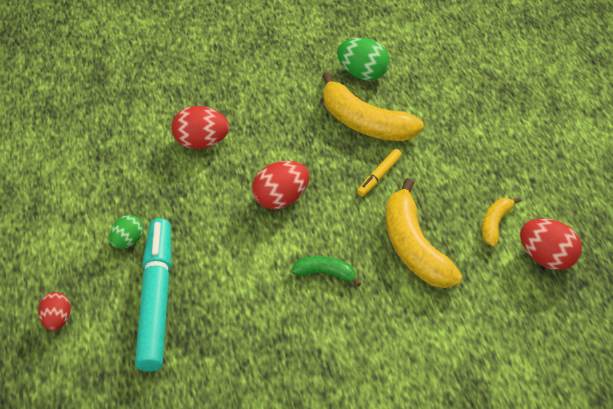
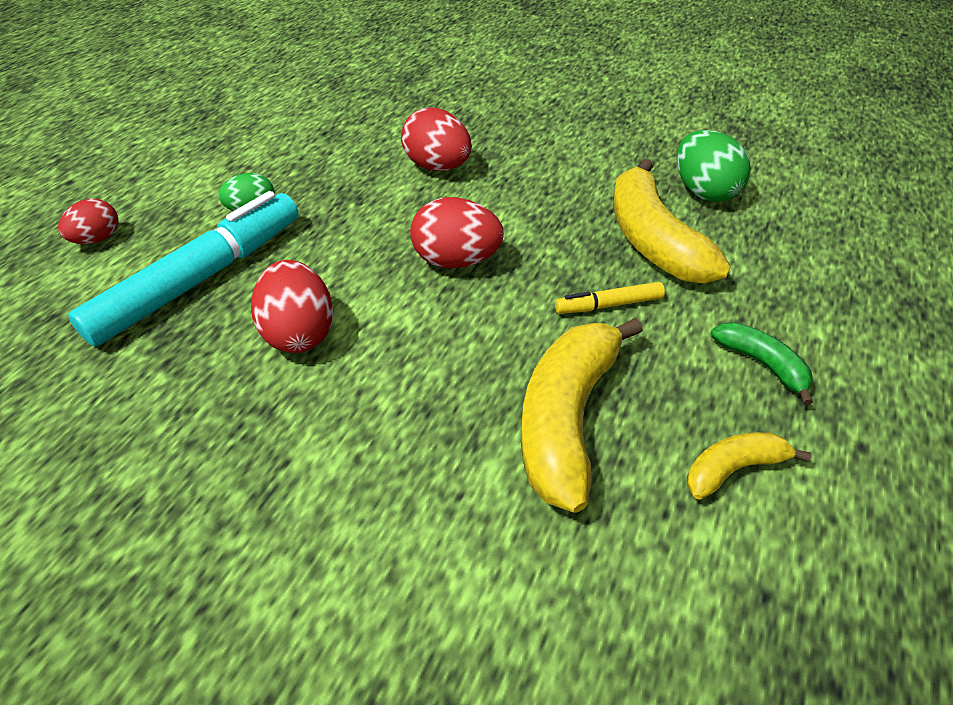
camera: 40 degrees right, 5 degrees down
(325, 273) = (409, 372): green banana -> green banana (761, 364)
(546, 257) = (787, 582): red egg -> red egg (299, 333)

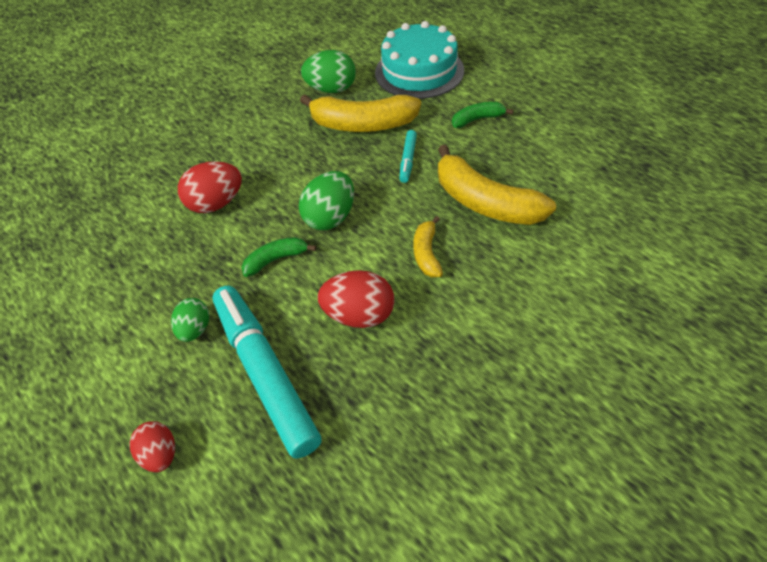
camera: 65 degrees left, 5 degrees up
(368, 236) = (276, 260): none -> green banana
(456, 261) = (330, 217): red egg -> green egg
(608, 305) = (408, 160): yellow marker -> turquoise marker
(732, 469) = (537, 153): yellow banana -> yellow banana (426, 254)
(823, 265) = (419, 71): none -> turquoise cake

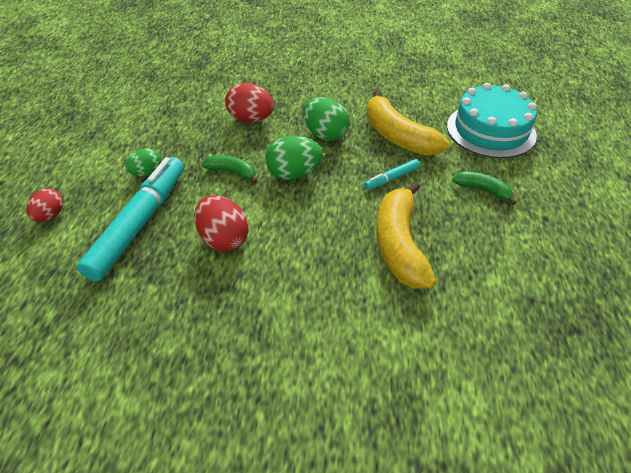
camera: 45 degrees right, 5 degrees down
(331, 89) = (412, 102): green egg -> green egg (325, 135)
(426, 254) = (312, 241): yellow banana -> none

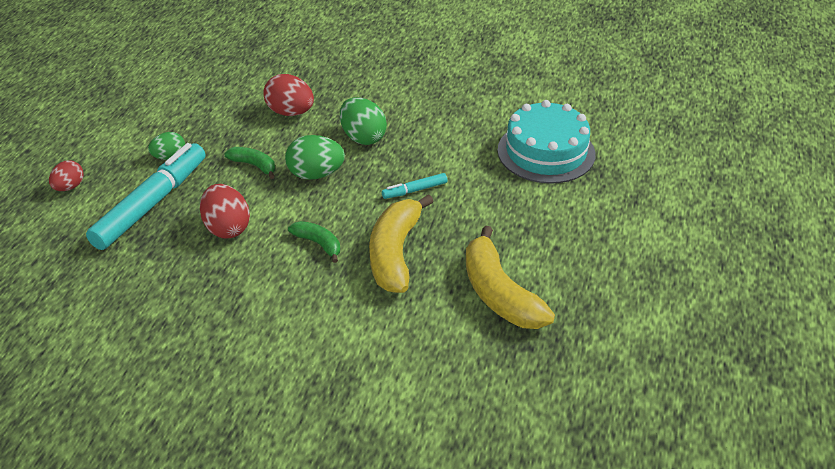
camera: 10 degrees right, 5 degrees down
(398, 136) = (440, 148): yellow banana -> yellow banana (499, 294)
(482, 190) = (504, 213): green banana -> green banana (318, 244)

